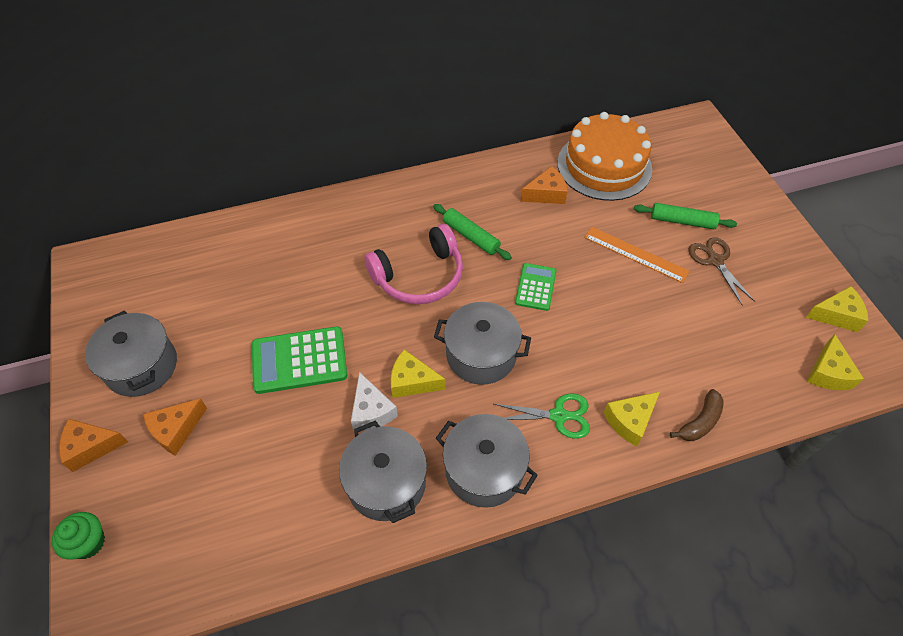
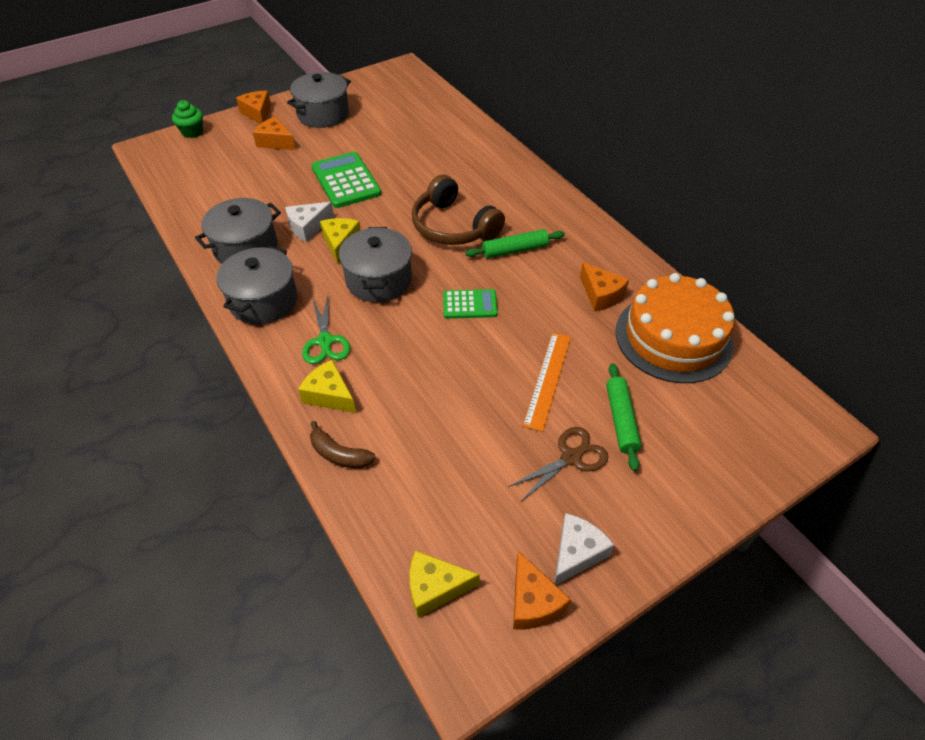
camera: 75 degrees right, 5 degrees down
(419, 276) = (453, 226): pink headphones -> brown headphones
(471, 236) = (515, 250): green rolling pin -> green rolling pin turned 45 degrees clockwise
(797, 280) = (576, 553): none -> white cheese
(836, 315) = (533, 602): yellow cheese -> orange cheese

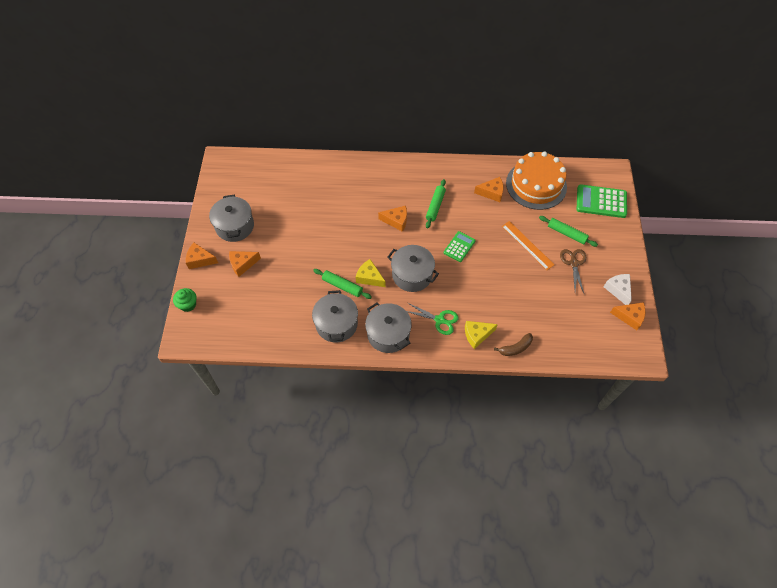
camera: 55 degrees left, 10 degrees up
(308, 227) = (342, 286): white cheese -> green rolling pin
(346, 181) = (315, 248): green calculator -> green calculator (601, 202)
(435, 587) = (604, 346): yellow cheese -> none
(453, 226) = (396, 221): brown headphones -> orange cheese

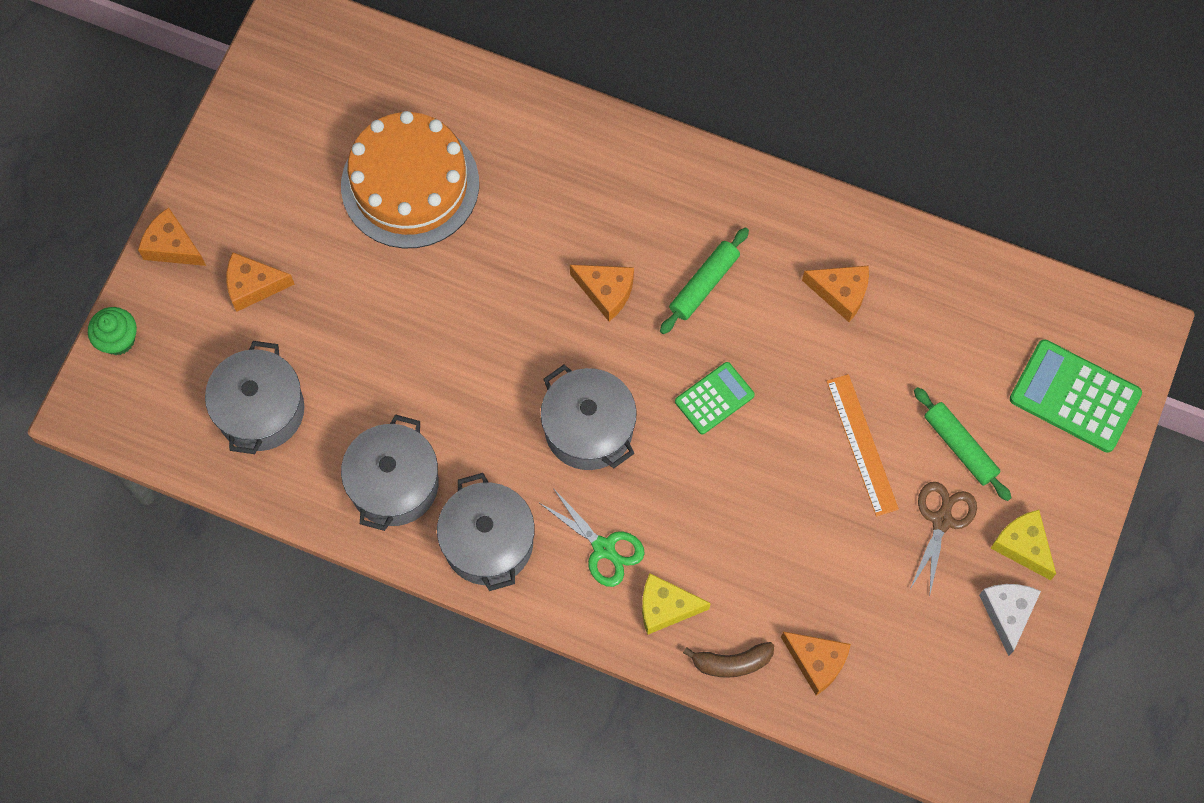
camera: 20 degrees right, 10 degrees up
(235, 226) = (266, 191): grey pot -> grey pot (260, 410)
(342, 286) = (436, 404): green rolling pin -> none
(369, 277) = (499, 404): yellow cheese -> yellow cheese (1023, 546)
(536, 185) = (948, 306): orange cake -> orange cake (410, 184)
(629, 317) = (1001, 681): orange cheese -> orange cheese (816, 662)

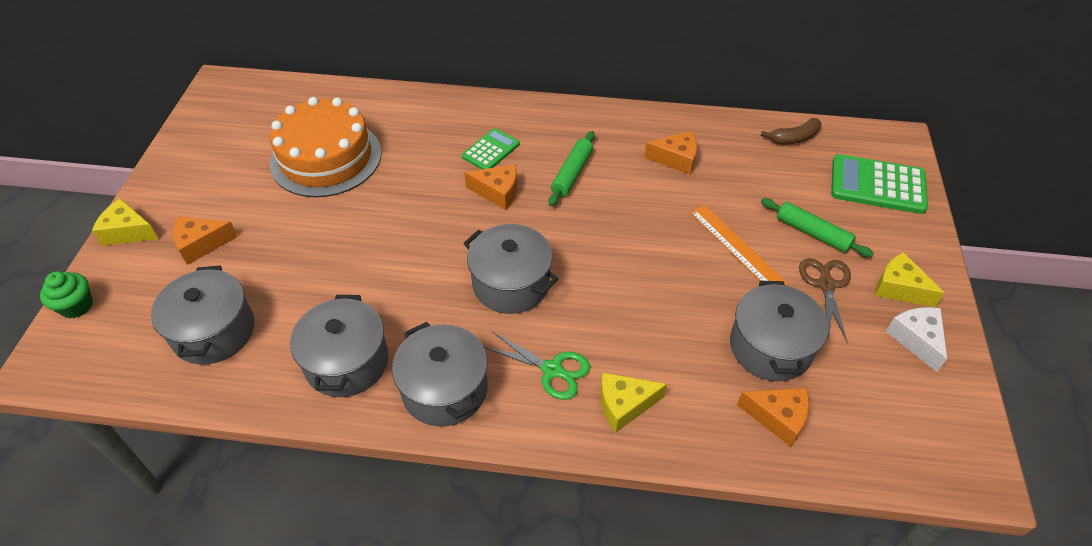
camera: 15 degrees left, 20 degrees down
(172, 246) = (128, 232): orange cheese -> yellow cheese
(714, 398) = (607, 242): green calculator -> green calculator (490, 150)
(731, 662) = (702, 437): brown banana -> brown banana (794, 138)
(844, 581) = (770, 347): none -> grey pot

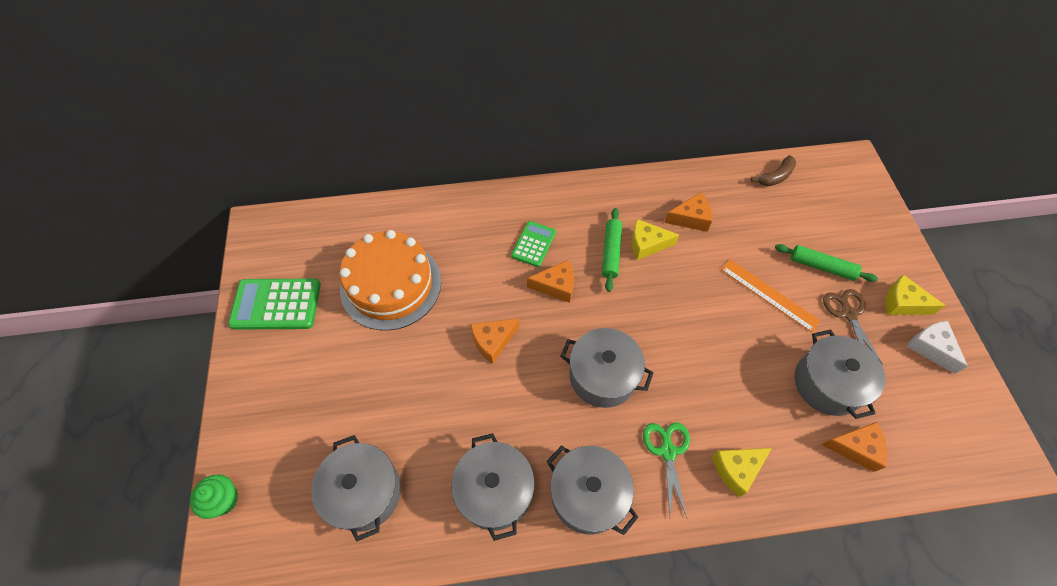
camera: 15 degrees left, 10 degrees up
(128, 232) = (238, 408): yellow cheese -> yellow cheese (647, 244)
(201, 244) = (314, 404): orange cheese -> orange cheese (493, 341)
(552, 370) = (667, 451): green scissors -> green scissors turned 105 degrees counterclockwise
(877, 185) = (854, 208): green calculator -> green calculator (276, 304)

